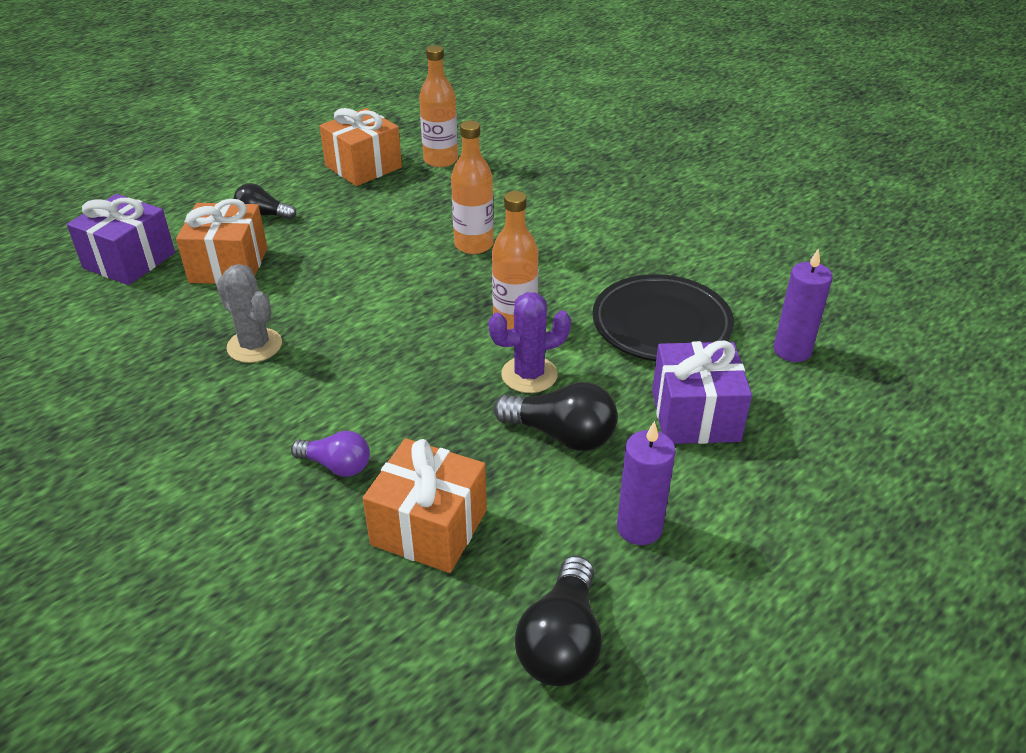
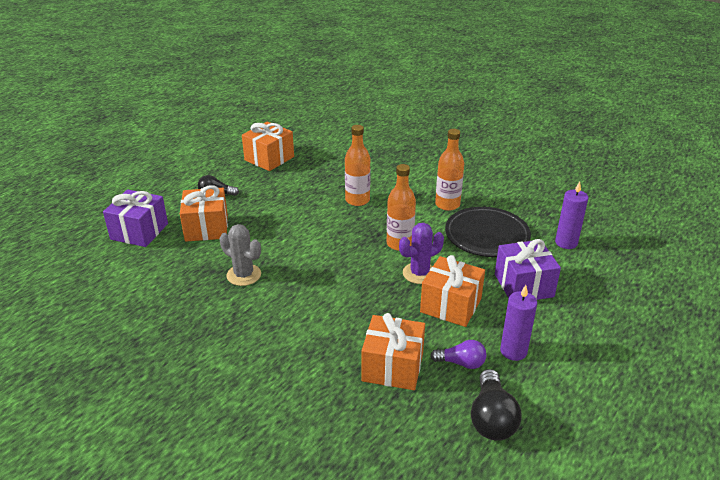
camera: 10 degrees left, 5 degrees down
(336, 465) = (323, 339): purple light bulb -> purple light bulb (461, 363)
(440, 160) = (317, 150): orange bottle -> orange bottle (447, 204)
(561, 435) = (451, 305): black light bulb -> orange gift

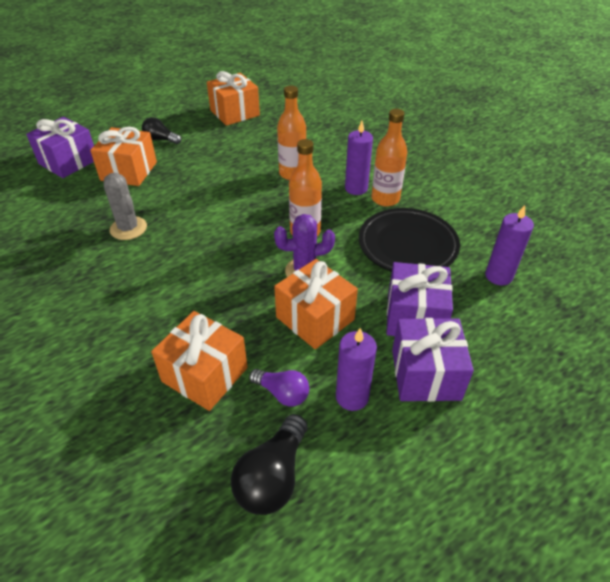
camera: 20 degrees right, 10 degrees up
(418, 201) = (356, 188): none -> purple candle
(555, 322) = (425, 374): none -> purple gift

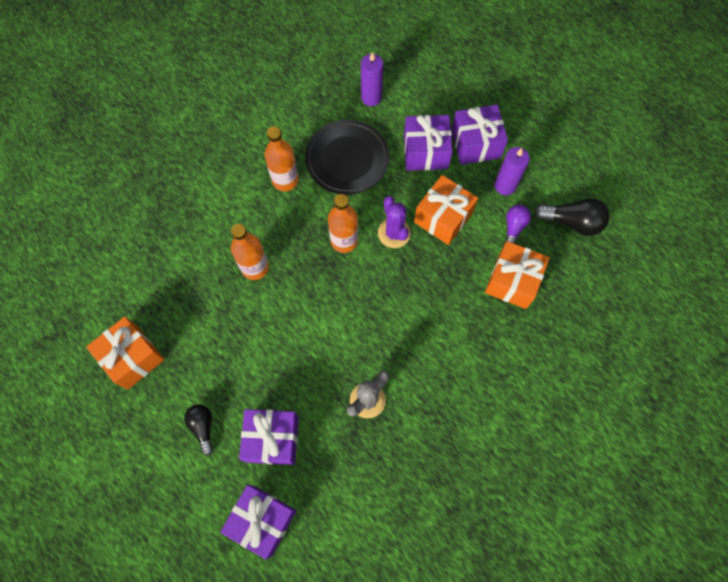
camera: 100 degrees left, 25 degrees up
(129, 171) = (272, 439): orange gift -> purple gift
(161, 139) = (203, 427): black light bulb -> black light bulb turned 150 degrees clockwise
(356, 188) = (272, 206): purple candle -> none

